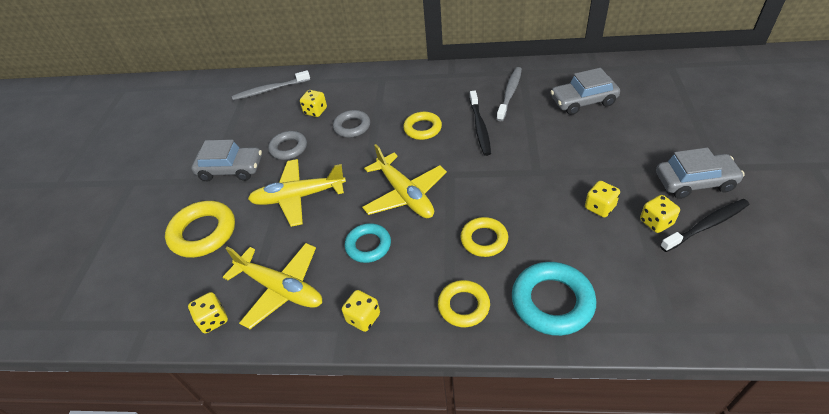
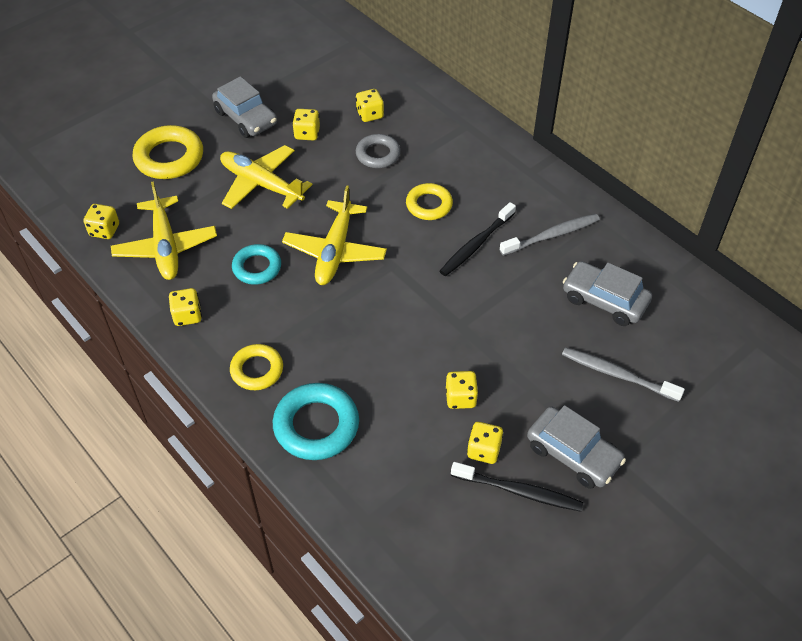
camera: 40 degrees right, 5 degrees up
(270, 90) = (363, 62): grey toothbrush -> grey toothbrush (618, 375)
(288, 148) = (307, 133): grey ring -> yellow dice
(484, 240) = (338, 339): yellow ring -> none

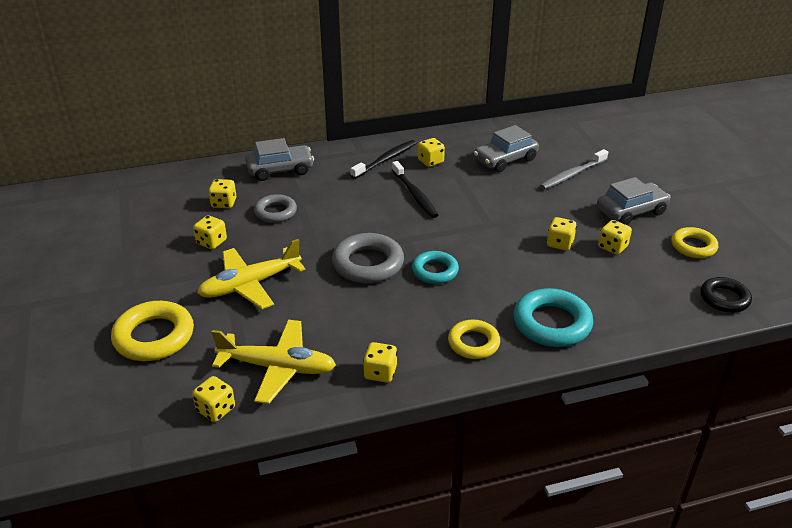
camera: 65 degrees left, 15 degrees down
(246, 118) = (152, 272): grey car -> grey car (280, 170)
(257, 267) = (352, 313): turquoise ring -> turquoise ring (435, 271)
(335, 251) = (368, 264): yellow plane -> grey ring
(429, 205) = (355, 203): yellow ring -> yellow ring (693, 246)
(444, 585) = (724, 298): none -> black ring
(518, 491) = (654, 242): black toothbrush -> black toothbrush (385, 160)
(551, 235) = (430, 161): grey toothbrush -> yellow dice

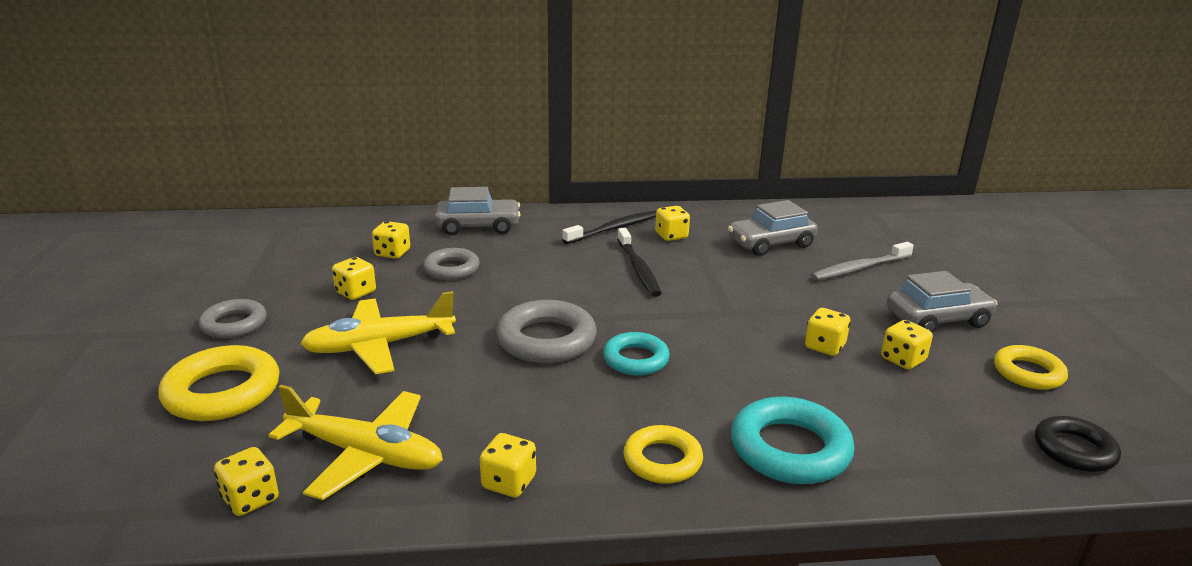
camera: 10 degrees right, 10 degrees down
(132, 281) = (234, 324): none -> grey ring

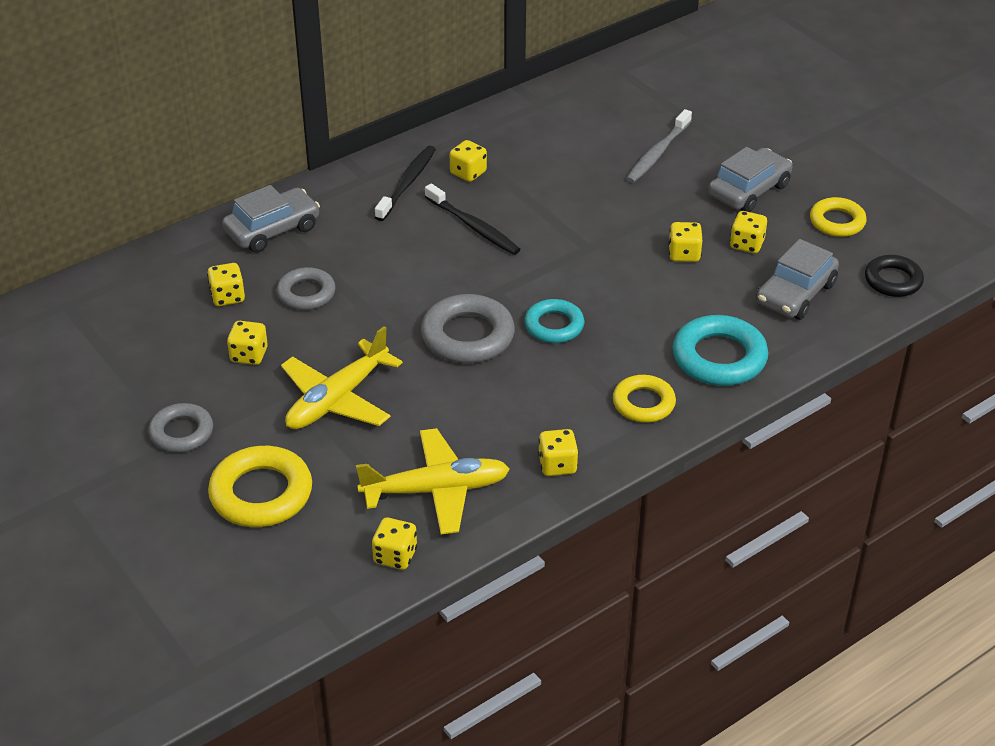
camera: 30 degrees left, 15 degrees up
(770, 243) = (563, 149): grey car -> grey car (795, 294)

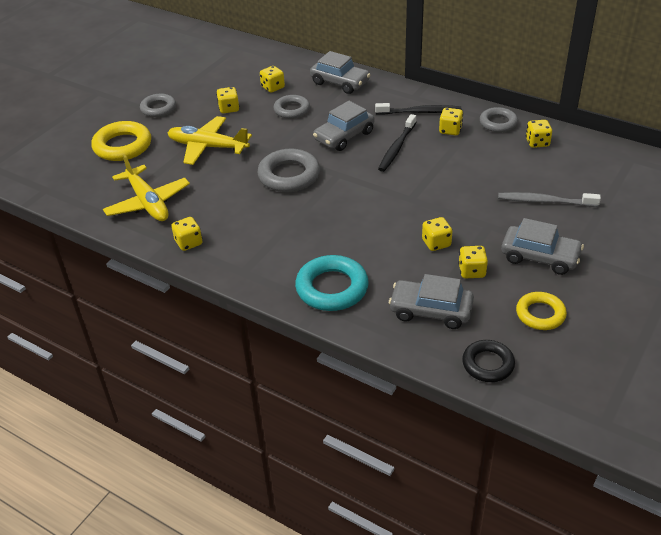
camera: 70 degrees right, 0 degrees up
(395, 556) = (90, 203): yellow dice -> yellow dice (537, 142)
(412, 263) = (344, 136): none -> grey car
(481, 132) = (498, 123): none -> grey ring
(554, 326) = (320, 206): turquoise ring -> none
(643, 403) = (265, 264): yellow ring -> none

